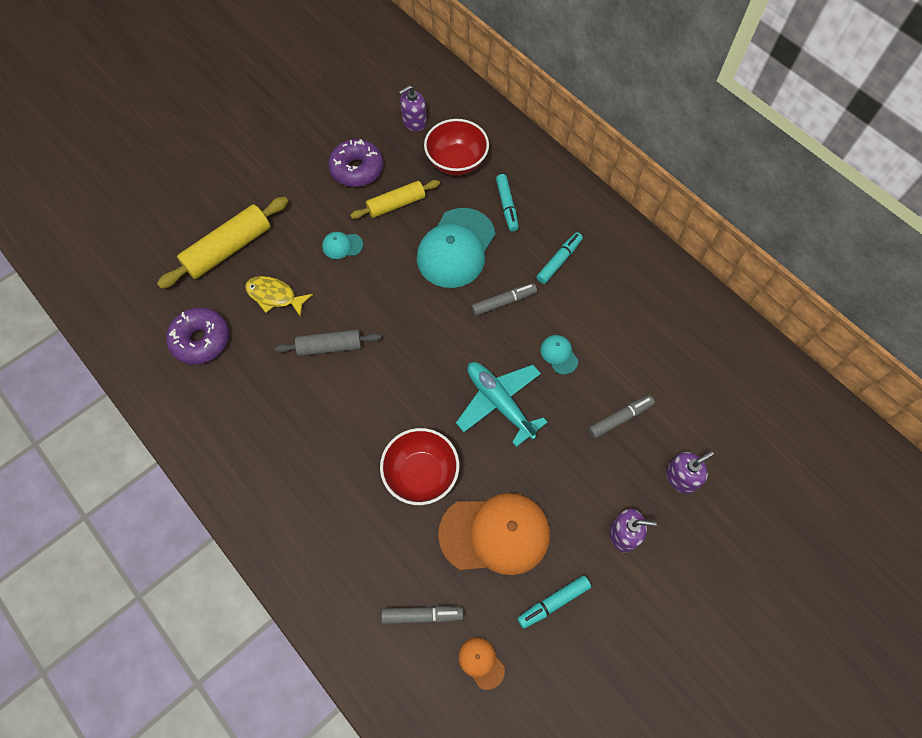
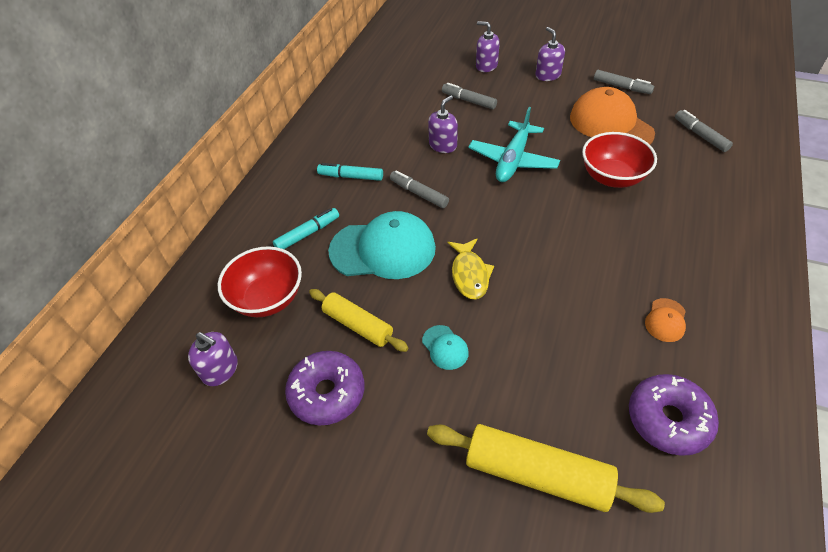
camera: 115 degrees left, 15 degrees down
(274, 296) = (555, 377): yellow fish -> yellow fish (469, 274)
(330, 347) = (566, 293): grey rolling pin -> none
(481, 662) = (692, 101): orange cap -> orange cap (665, 320)
(553, 602) = (622, 87): turquoise marker -> grey marker
(559, 355) = (443, 145): turquoise cap -> purple soap dispenser

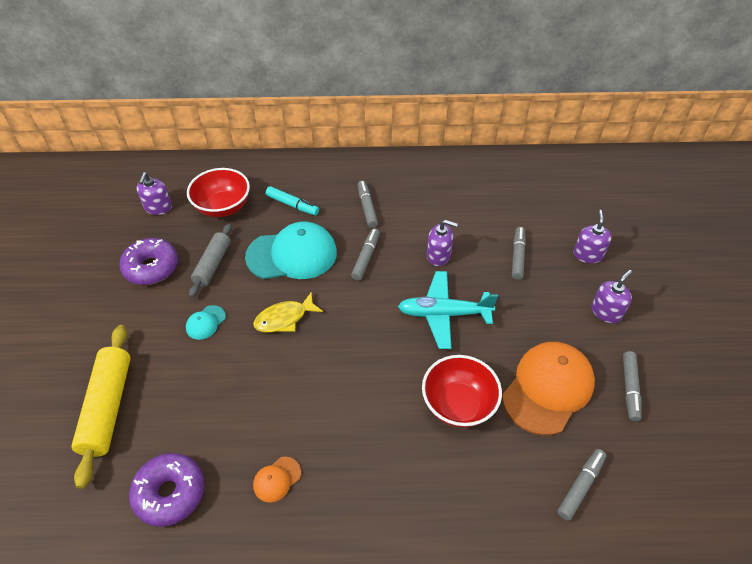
camera: 65 degrees right, 0 degrees up
(351, 176) = (367, 207): turquoise marker -> grey marker
(358, 325) = (212, 264): yellow rolling pin -> grey rolling pin
(383, 249) = (292, 255): turquoise cap -> turquoise cap turned 75 degrees counterclockwise
(665, 320) = (277, 479): orange cap -> orange cap turned 45 degrees counterclockwise

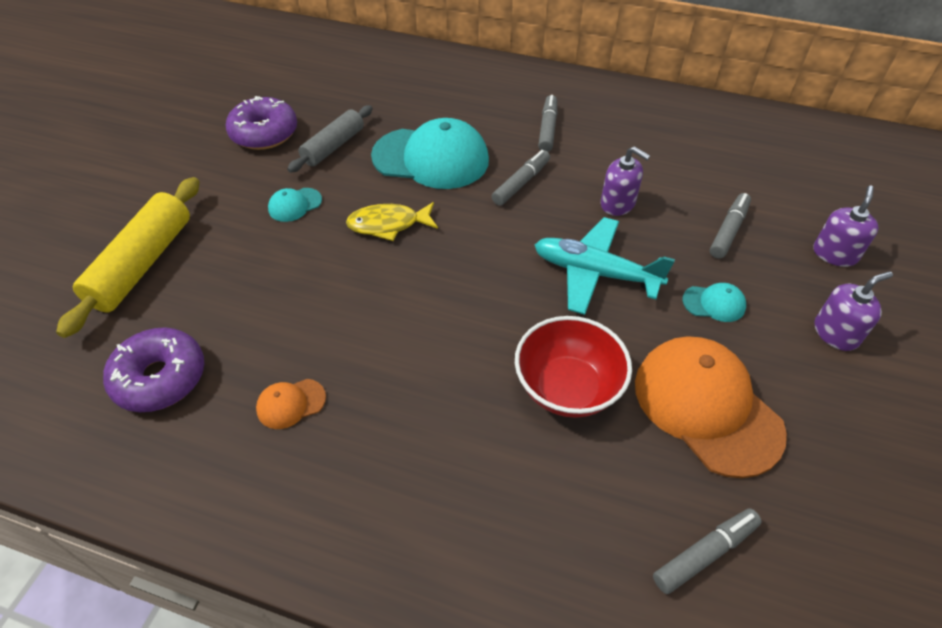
camera: 20 degrees right, 0 degrees up
(158, 207) = (302, 75): purple soap dispenser -> none
(223, 207) = (374, 91): red bowl -> none
(292, 205) = (457, 106): turquoise marker -> none
(527, 313) = (714, 303): none -> turquoise cap
(548, 388) = (706, 406): orange cap -> orange cap turned 90 degrees counterclockwise
(630, 389) = (835, 444): grey marker -> none

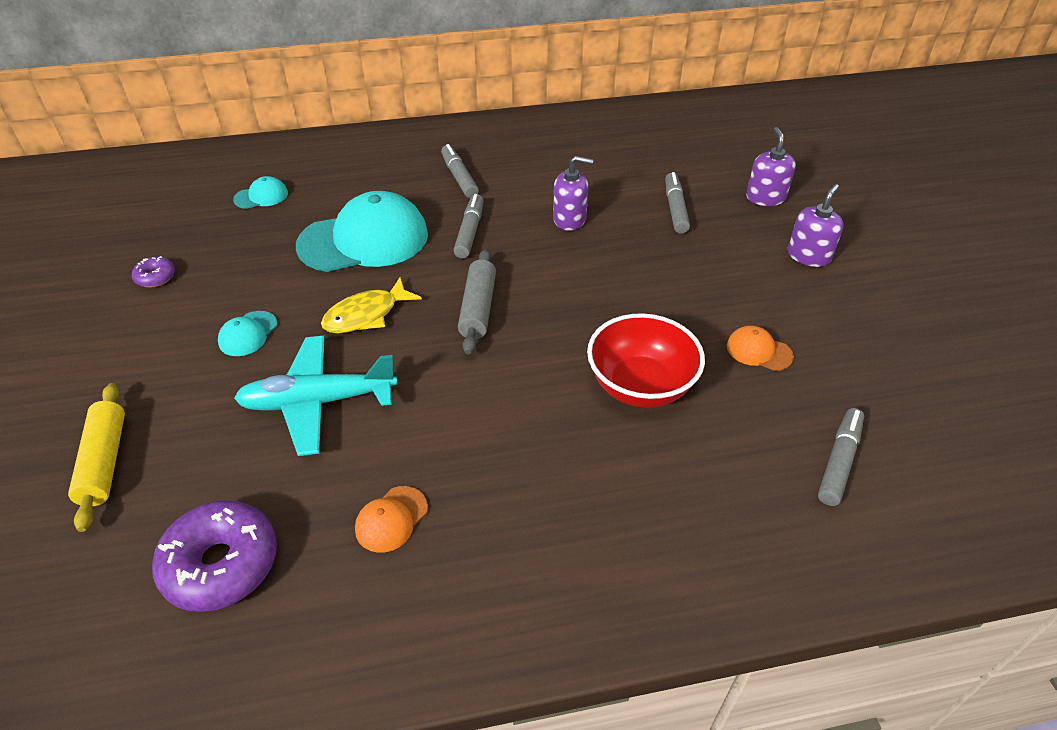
camera: 30 degrees left, 5 degrees down
(142, 264) = (105, 461): yellow rolling pin -> yellow rolling pin, size x0.65
(264, 133) = (155, 277): purple donut -> purple donut, size x0.48
(333, 146) = (248, 264): grey rolling pin -> grey rolling pin (478, 308)
(595, 273) = (593, 283): turquoise plane -> turquoise plane (318, 402)
(706, 406) = (759, 351): orange cap -> orange cap, size x0.43
(714, 303) = (706, 269): turquoise cap -> turquoise cap (261, 196)

